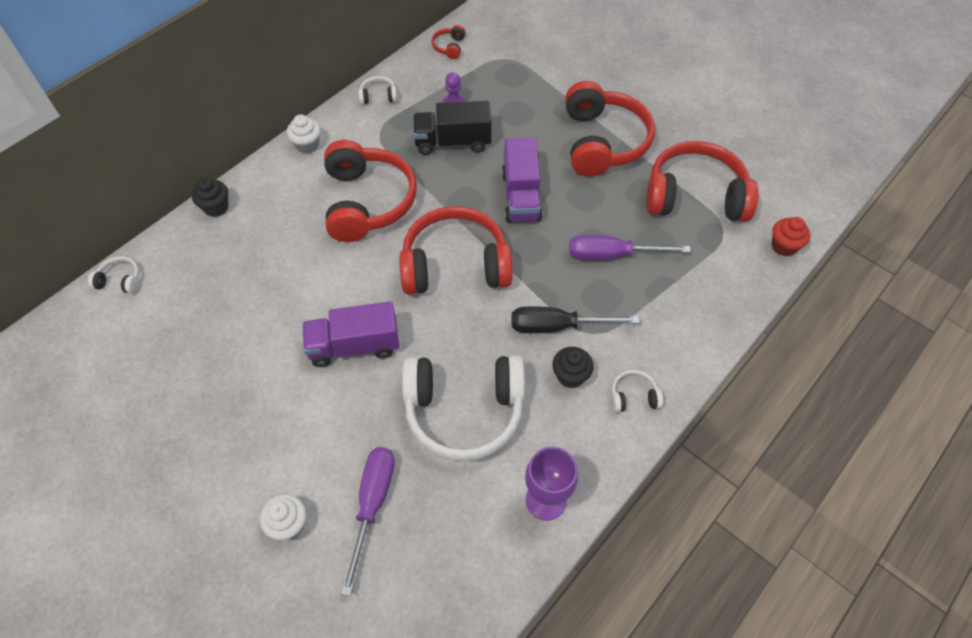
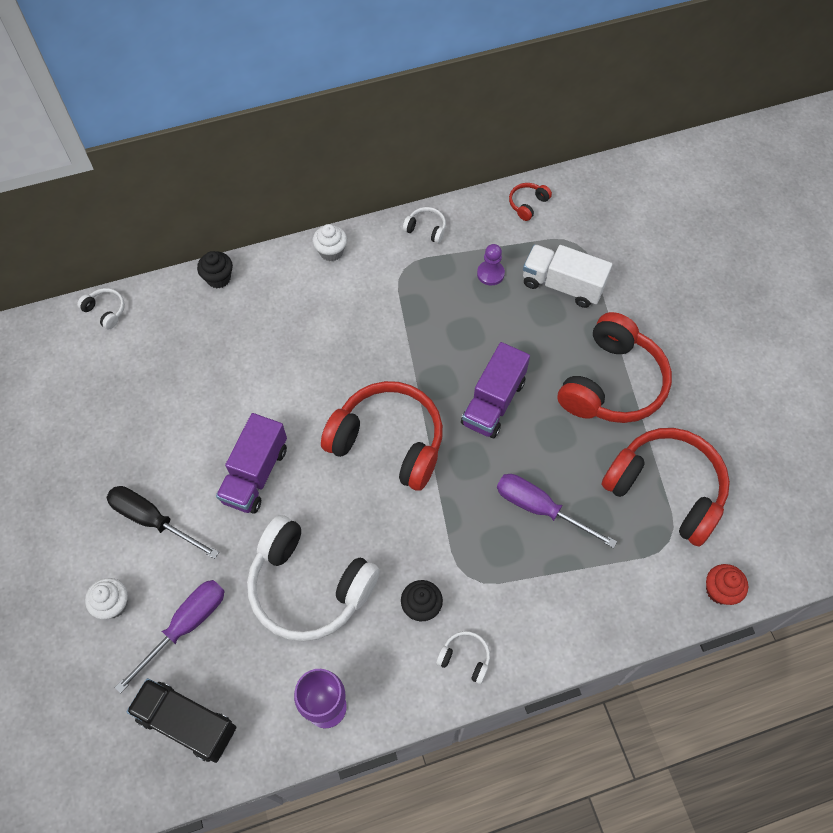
camera: 30 degrees right, 5 degrees up
(354, 346) = (255, 474): purple truck -> purple truck turned 90 degrees counterclockwise
(367, 202) = (349, 337): red headphones -> none
(453, 142) = (465, 312): black truck -> black truck (187, 723)
(516, 91) = (562, 285): none -> white truck
(557, 326) = (441, 552): black screwdriver -> black screwdriver (153, 520)

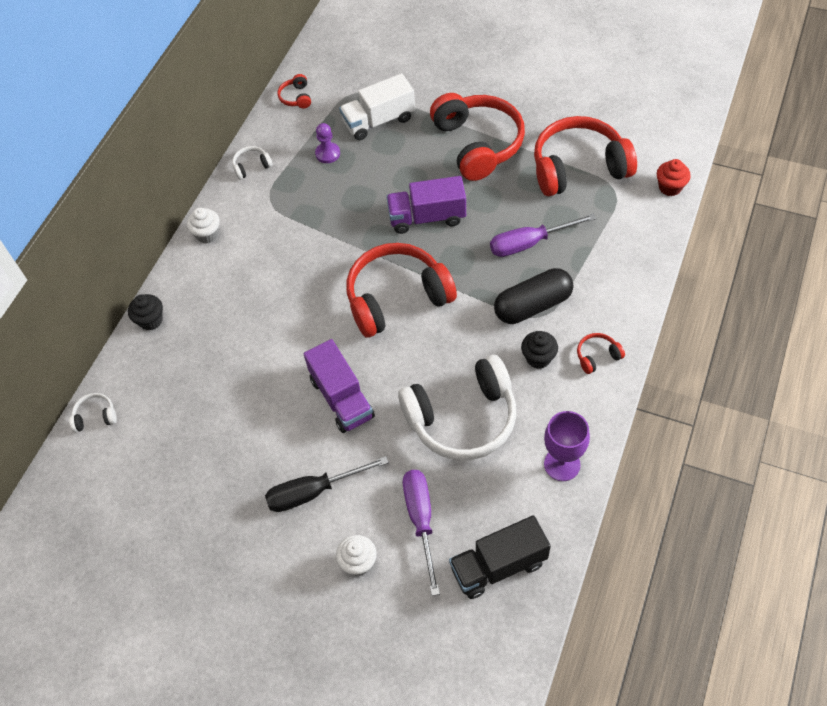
camera: 45 degrees left, 5 degrees down
(465, 658) = (597, 356): white headphones -> red headphones
(473, 561) = (533, 305): none -> black capsule
(493, 402) = (427, 217): purple truck -> purple truck turned 105 degrees clockwise

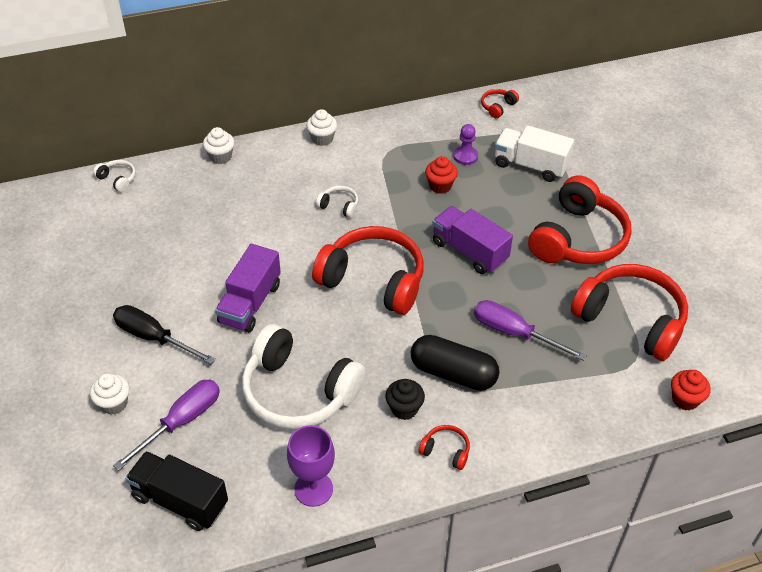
camera: 45 degrees right, 10 degrees down
(151, 320) = (220, 157): black cupcake -> white cupcake
(252, 166) = (407, 123): white headphones -> white headphones (339, 206)
(342, 190) = (440, 186): none -> red cupcake

